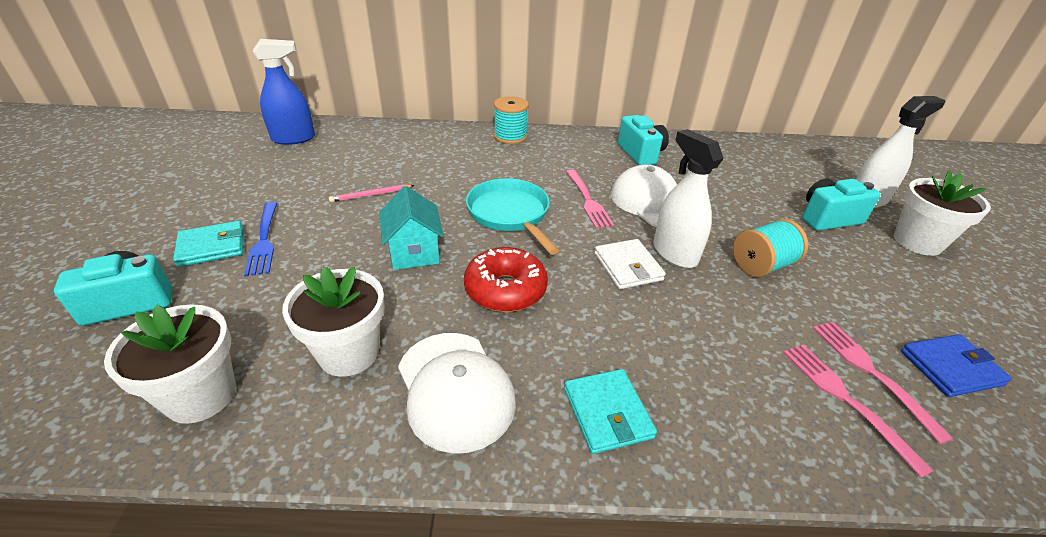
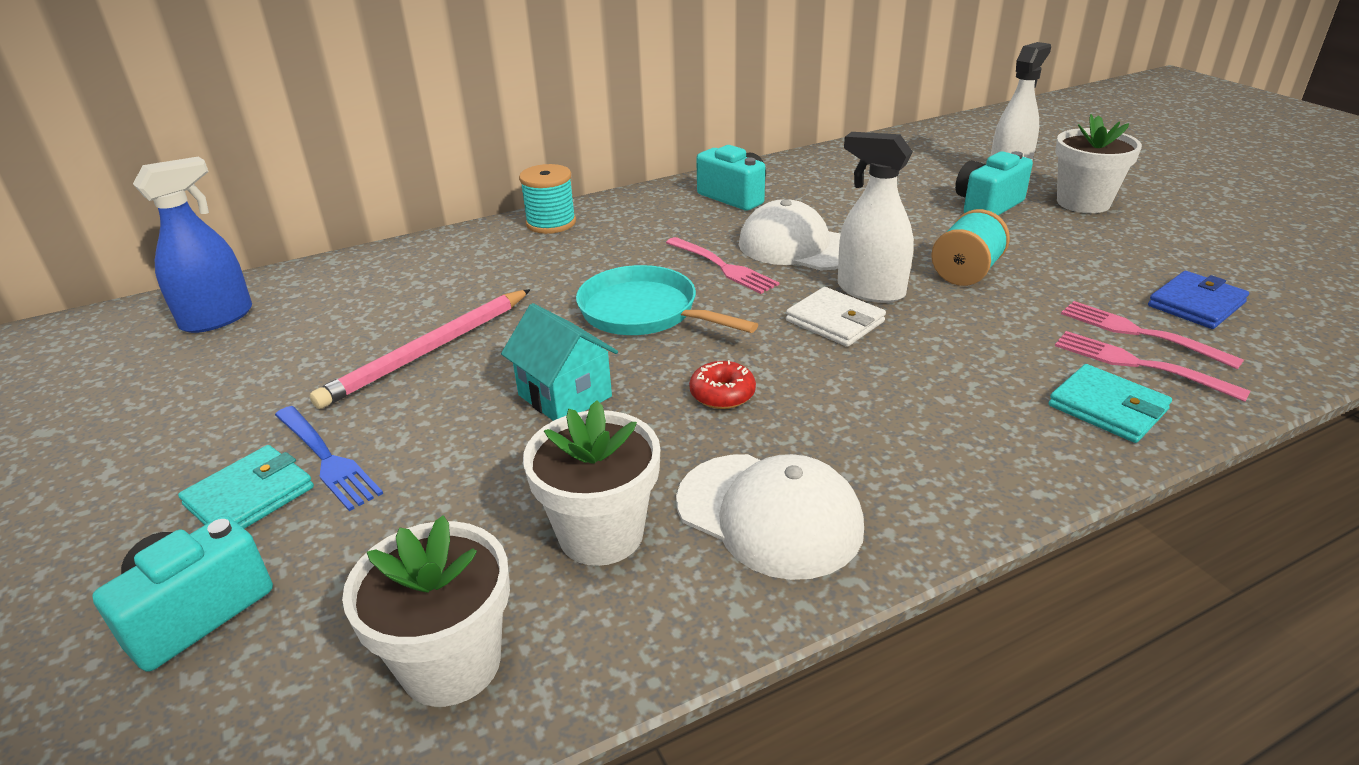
camera: 25 degrees left, 5 degrees down
(371, 195) = (428, 351): pink pencil -> pink pencil, size x1.99
(505, 290) = (722, 394): red donut -> red donut, size x0.58
(607, 413) = (947, 467): turquoise wallet -> turquoise wallet (1107, 408)

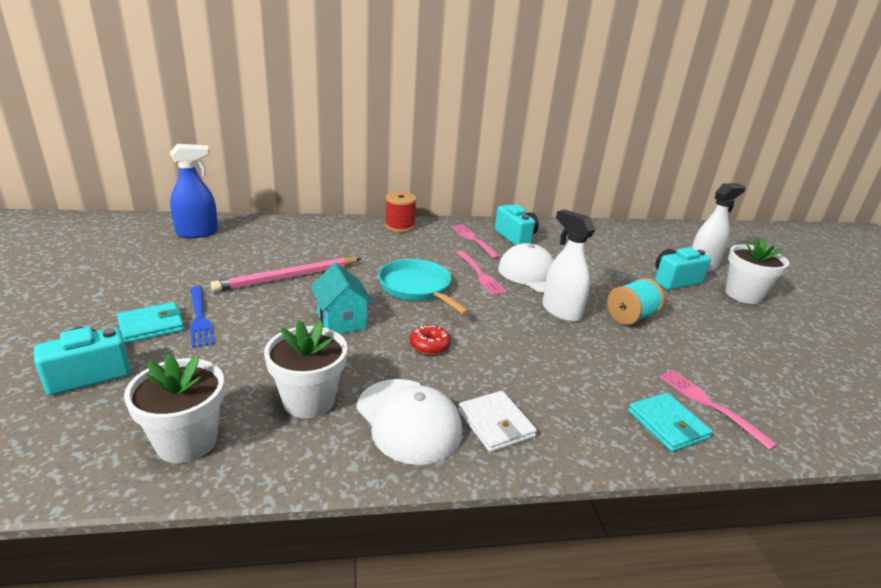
camera: 15 degrees right, 5 degrees down
(551, 223) = (400, 226): turquoise spool -> red spool
(835, 321) = (526, 323): white wallet -> white wallet (495, 424)
(1140, 333) = (724, 385): pink fork -> pink fork (473, 240)
(1196, 304) = (779, 379): blue wallet -> none

